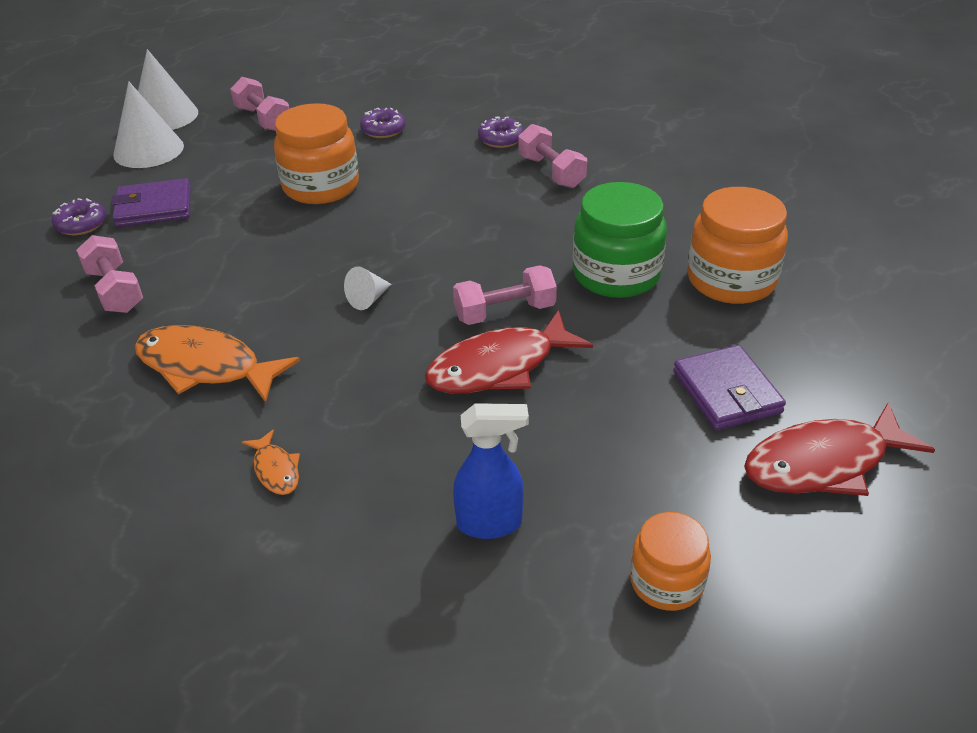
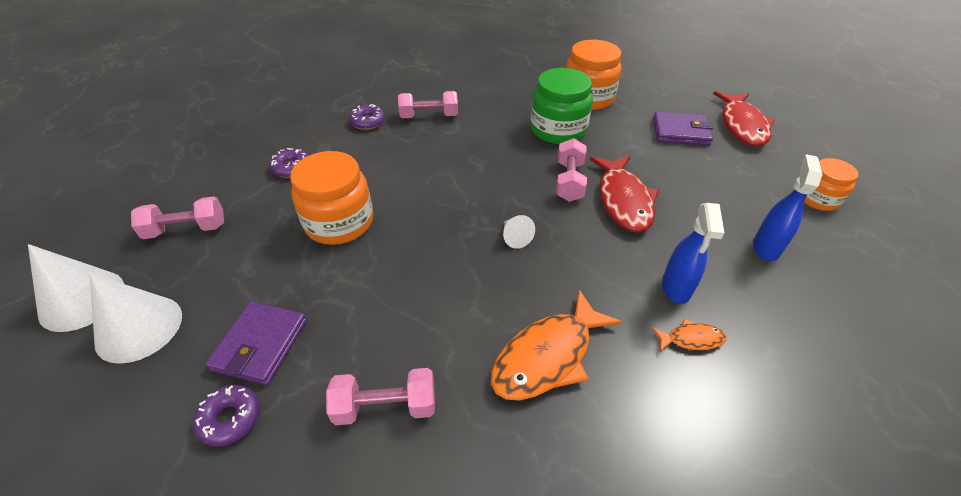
camera: 65 degrees left, 5 degrees up
(354, 444) = (676, 288): none -> blue spray bottle

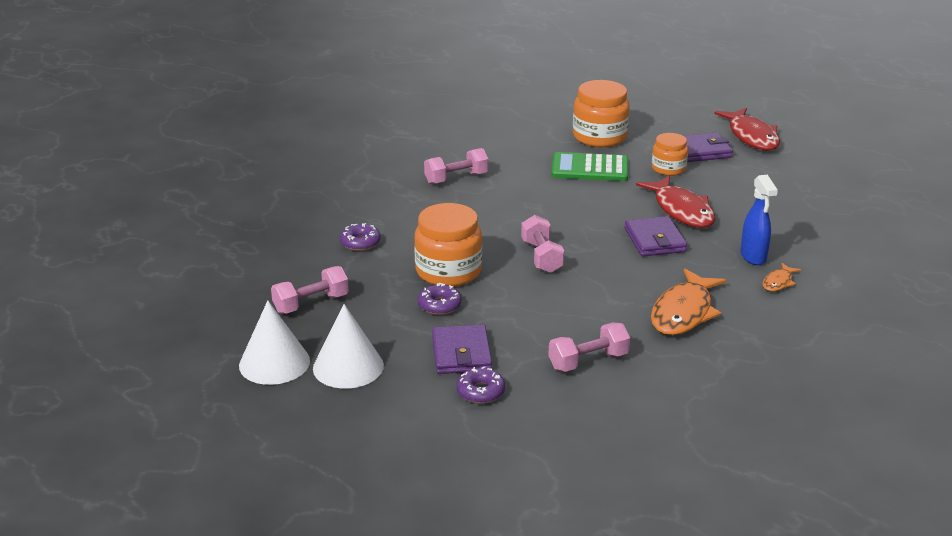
camera: 20 degrees left, 15 degrees down
(367, 122) = (398, 194): purple donut -> purple donut (439, 305)
(515, 237) = (609, 251): white cone -> none
(558, 130) = (590, 168): green jar -> green calculator
(569, 181) = (627, 205): pink dumbbell -> pink dumbbell (541, 257)
(573, 234) = (654, 240): none -> purple wallet
(691, 339) = (778, 282): orange fish -> orange fish turned 150 degrees clockwise
(766, 247) = (807, 219): blue spray bottle -> none
(818, 199) = (834, 180): orange jar -> orange jar (668, 169)

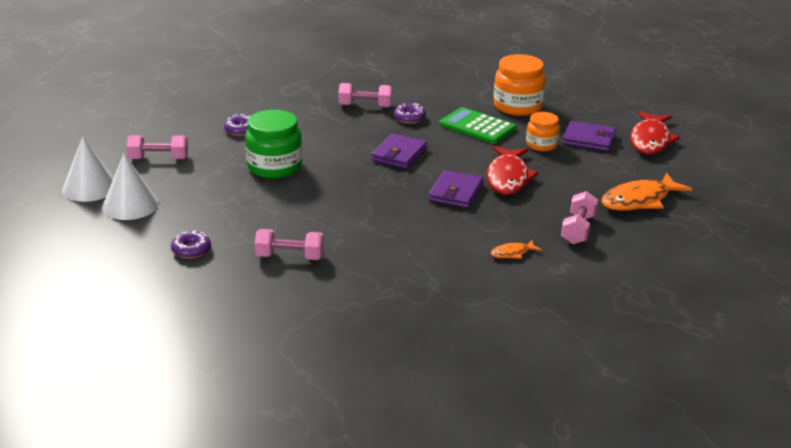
camera: 30 degrees right, 0 degrees up
(439, 305) = (239, 187): purple donut -> purple donut (409, 118)
(448, 271) = (274, 167): orange jar -> green jar
(461, 353) = (211, 222): purple wallet -> purple wallet (399, 154)
(541, 257) = (353, 177): pink dumbbell -> pink dumbbell (578, 229)
(684, 312) = (405, 249): orange fish -> orange fish (639, 200)
(753, 257) = (518, 229): blue spray bottle -> none

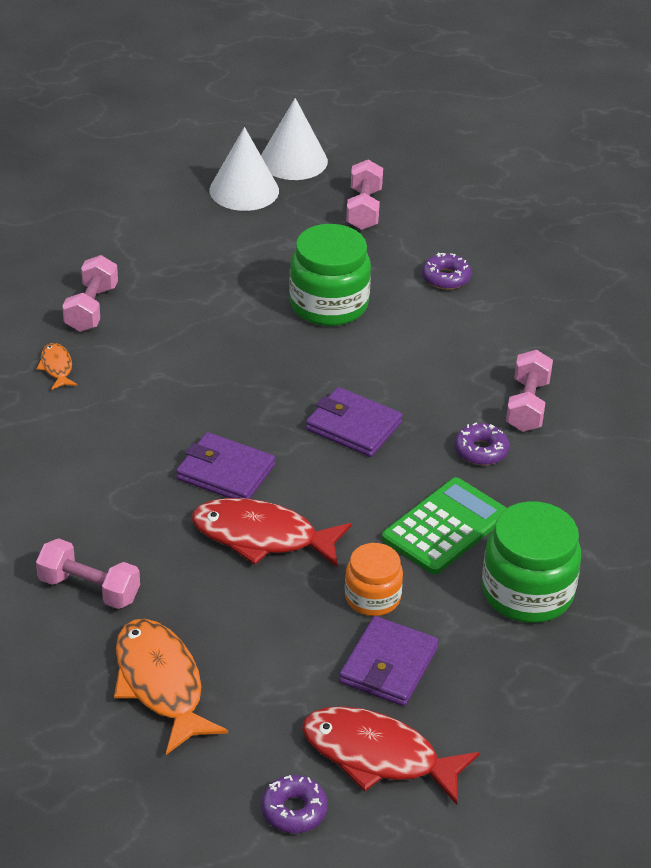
camera: 95 degrees right, 10 degrees up
(191, 250) = (127, 235): purple donut -> purple donut (294, 810)
(512, 253) = (44, 507): orange fish -> orange fish (56, 367)
(518, 106) = (527, 592): orange jar -> green jar

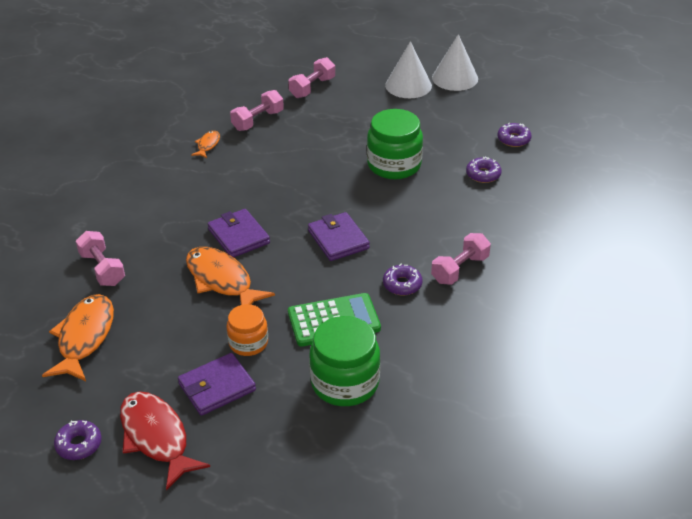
camera: 35 degrees right, 0 degrees up
(262, 537) = (221, 280): red fish -> orange fish
(364, 209) = (471, 118): pink dumbbell -> pink dumbbell (312, 88)
(439, 219) = (513, 139): none -> purple donut

